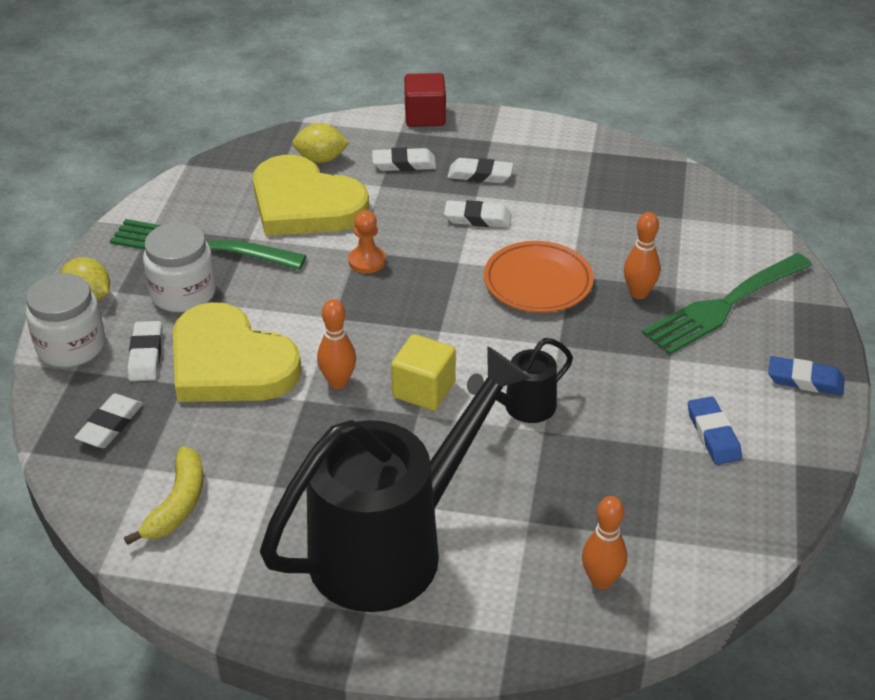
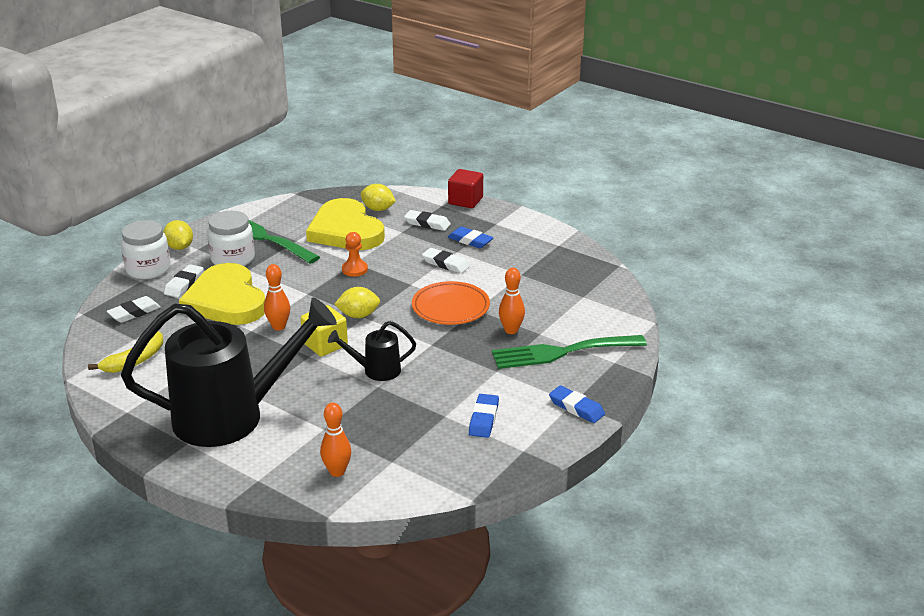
camera: 25 degrees right, 10 degrees down
(430, 331) = (358, 315): none -> yellow lemon
(480, 175) = (470, 241): white eraser -> blue eraser

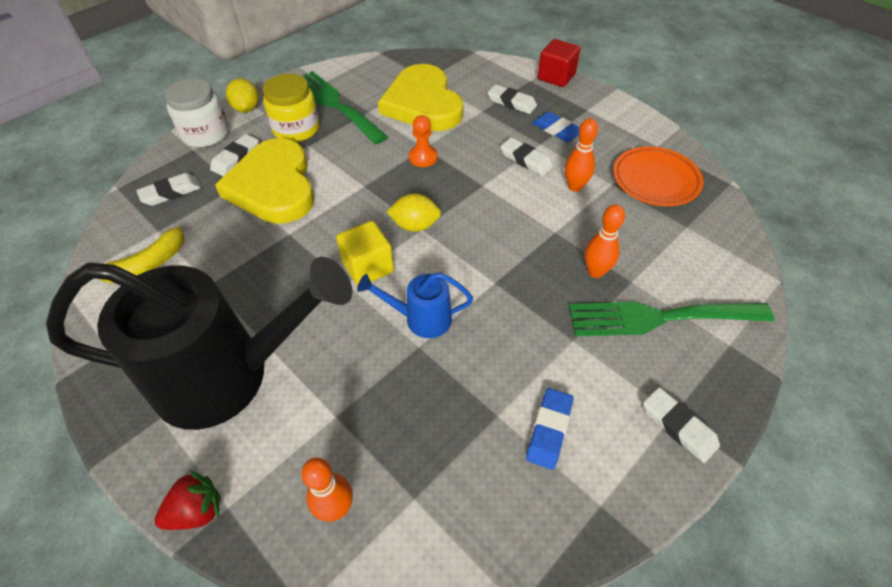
camera: 10 degrees right, 20 degrees up
(233, 259) = (296, 129): white jar -> yellow jar
(236, 484) = (197, 511): none -> red strawberry
(278, 327) = (321, 232): orange bowling pin -> orange bowling pin (575, 187)
(376, 370) = (421, 318): black watering can -> blue watering can
(378, 209) = (461, 79): yellow lemon -> none
(450, 307) = (524, 226): orange plate -> orange plate (655, 180)
(576, 408) = (678, 426): blue eraser -> white eraser

